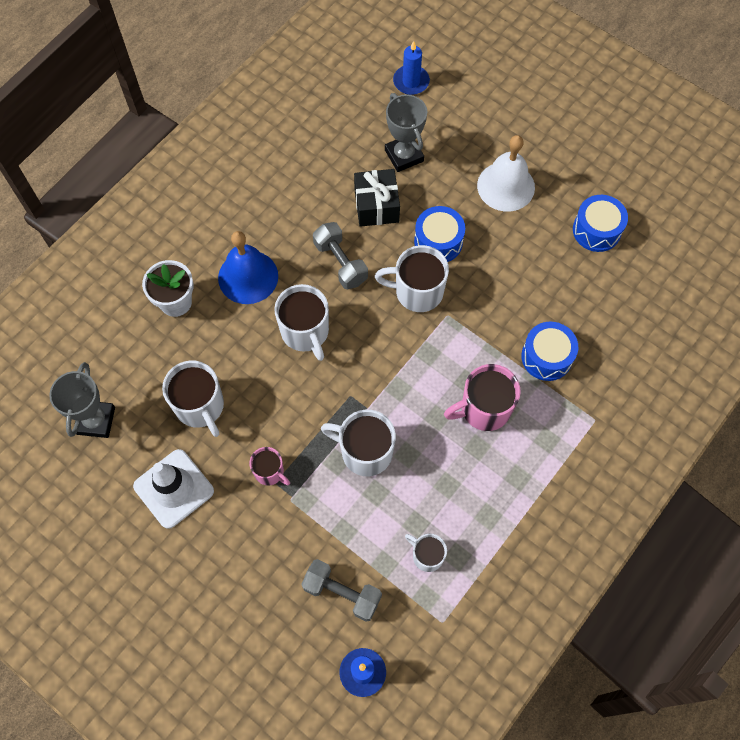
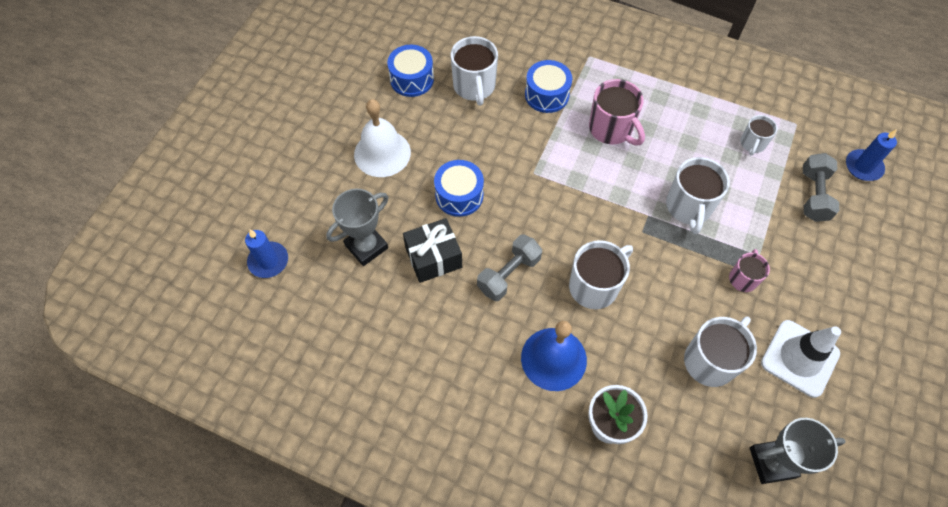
camera: 105 degrees left, 5 degrees down
(417, 291) = (518, 201): white mug -> white mug (474, 87)

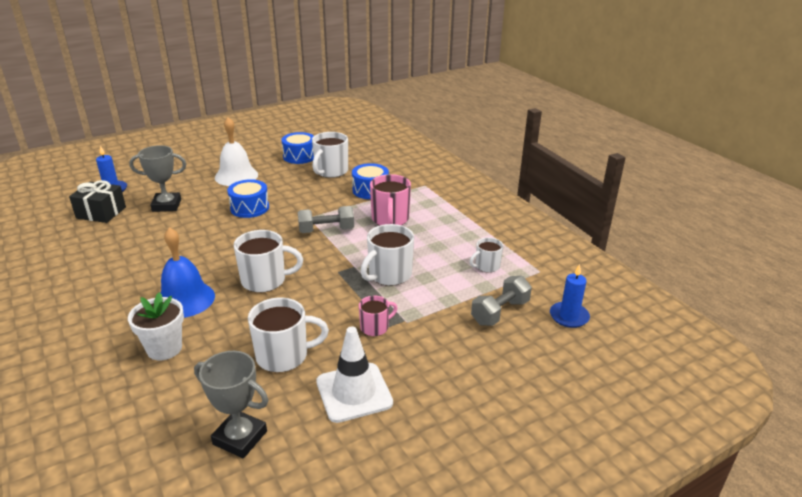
camera: 35 degrees right, 30 degrees down
(433, 258) = (193, 225): black gift -> black gift (101, 213)
(509, 274) = (222, 251): grey dumbbell -> grey dumbbell (326, 230)

